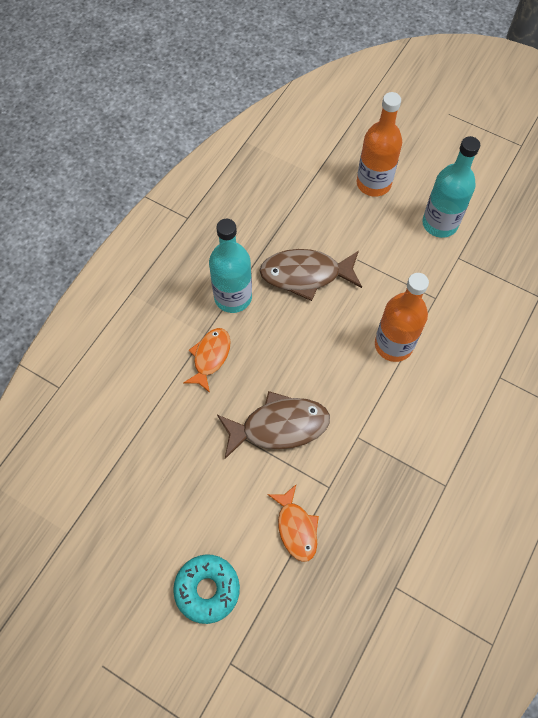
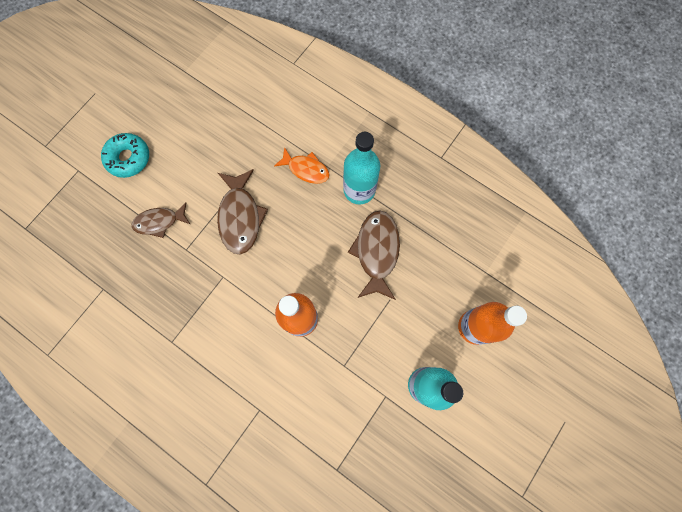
camera: 95 degrees right, 10 degrees up
(296, 528) = (159, 222): orange fish -> brown fish

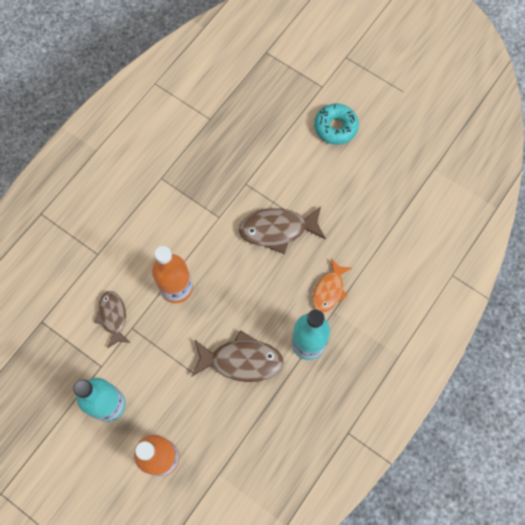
camera: 90 degrees right, 5 degrees down
(159, 222) = (272, 159): brown fish -> brown fish (113, 317)

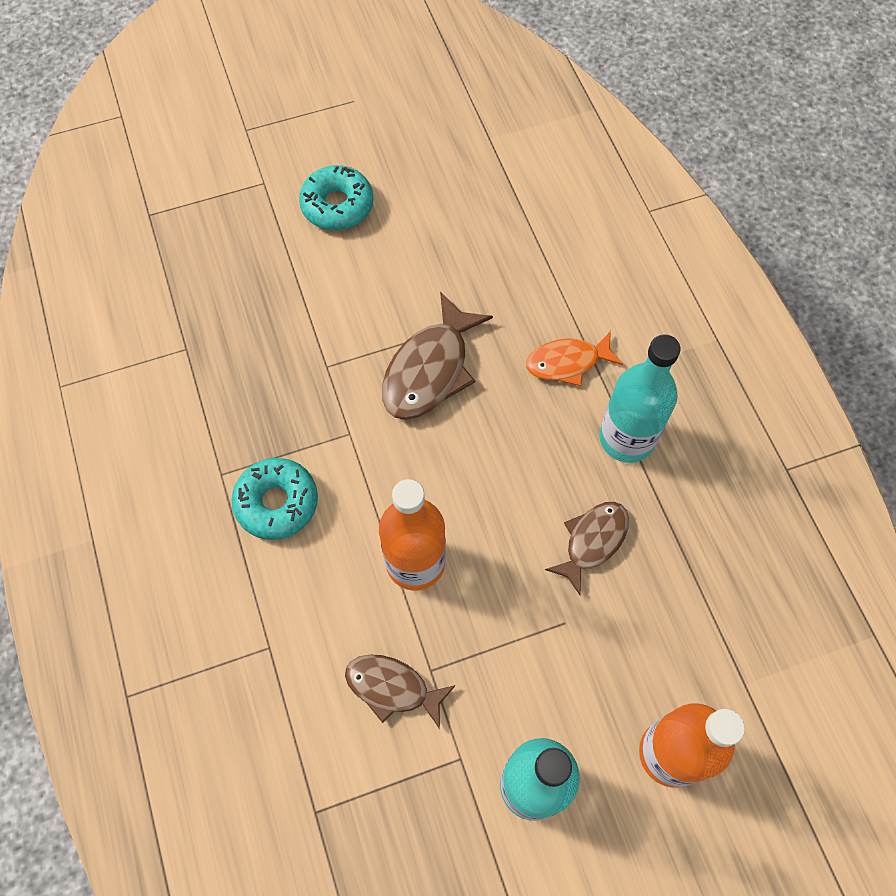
camera: 55 degrees left, 5 degrees down
(164, 210) = (277, 503): none -> turquoise donut
(241, 360) = (592, 542): brown fish -> brown fish, size x0.65
(329, 290) = (567, 362): orange fish -> orange fish turned 105 degrees clockwise

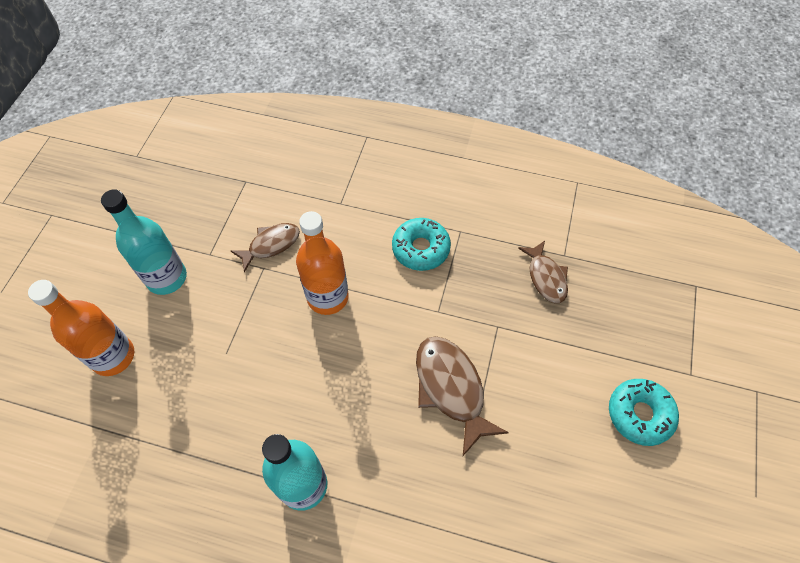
camera: 125 degrees right, 5 degrees down
(567, 362) = (391, 489): orange fish -> none
(592, 542) = (256, 405): brown fish -> brown fish (546, 277)

